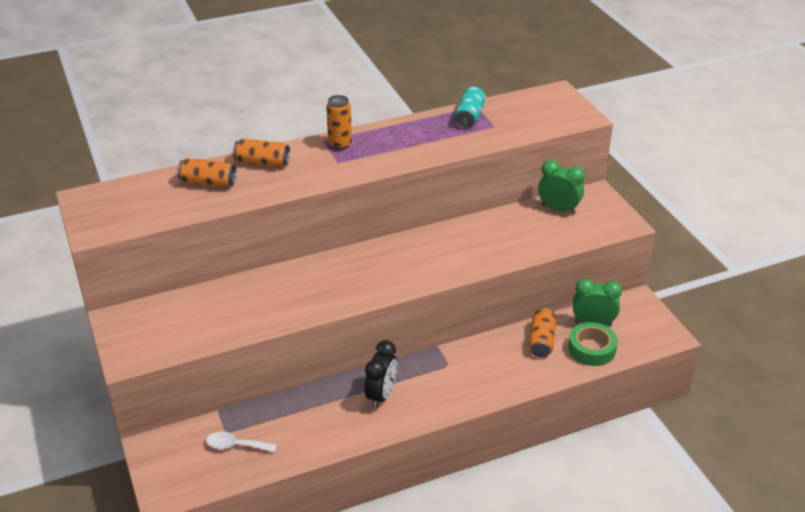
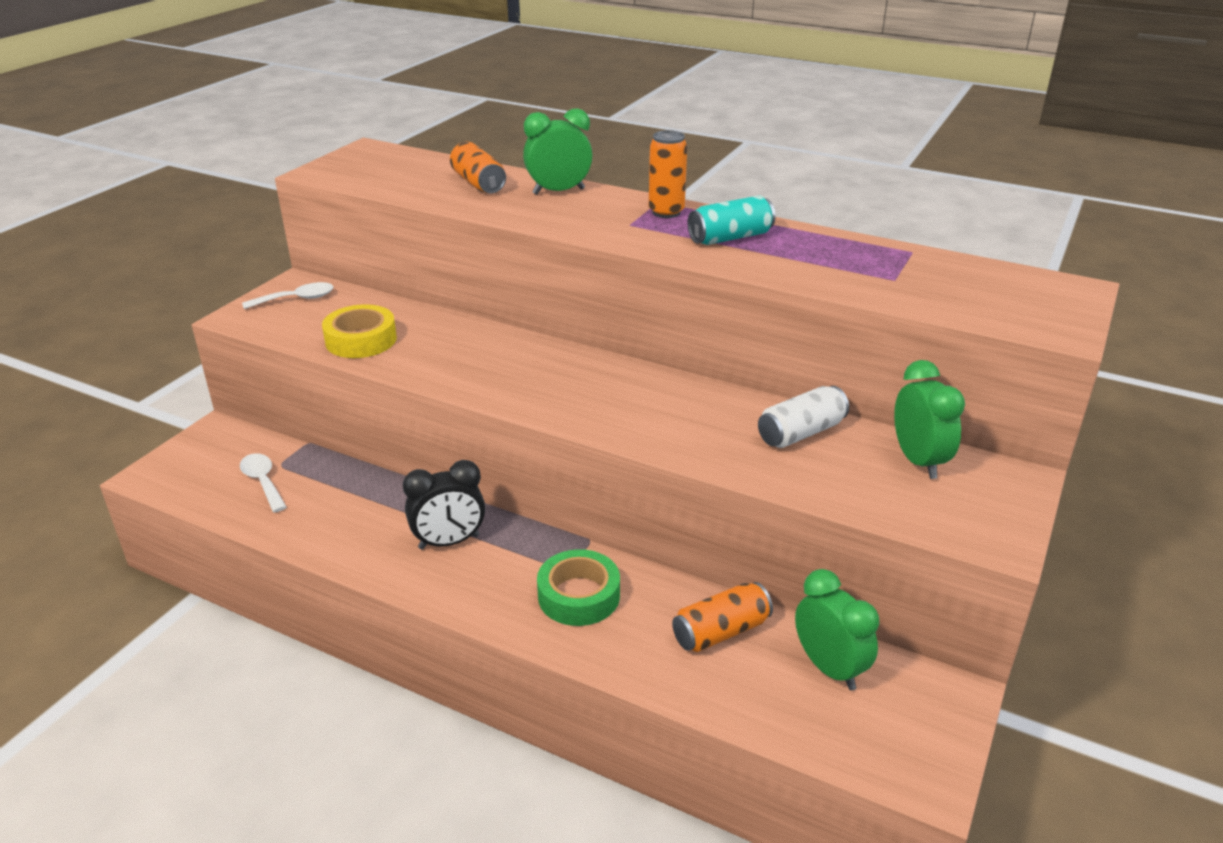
camera: 50 degrees right, 5 degrees down
(139, 326) = (296, 299): none -> white spoon
(230, 321) = (361, 340): none -> yellow tape
(262, 162) = (558, 191): orange can -> green clock
(469, 116) = (880, 256): turquoise can -> turquoise can (730, 238)
(502, 226) = (801, 433): none -> white can
(591, 349) = (772, 695): green tape -> green tape (579, 596)

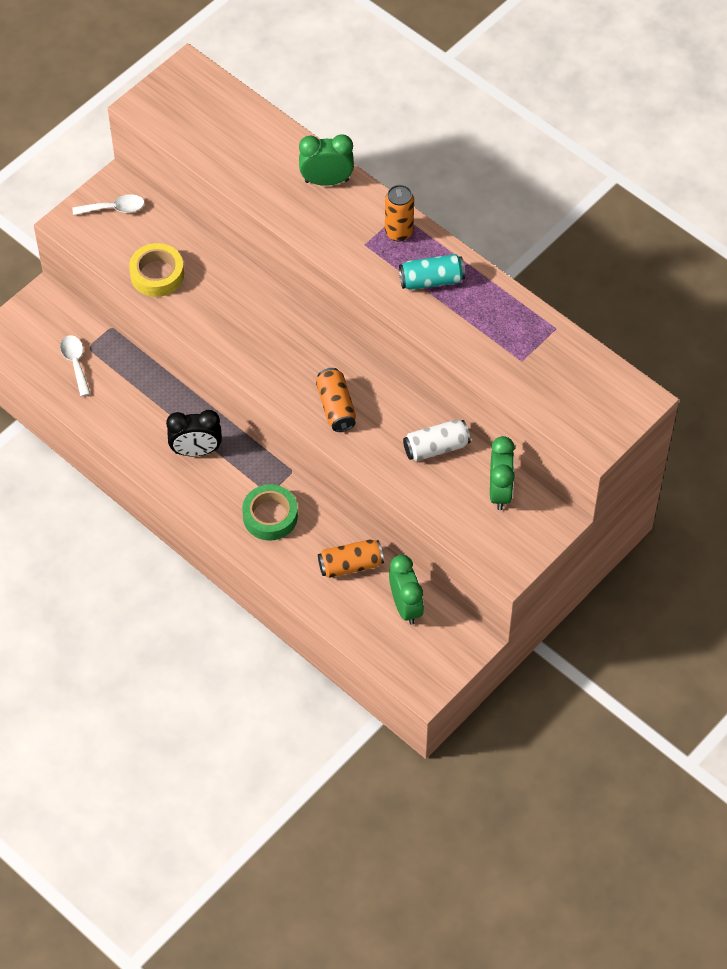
camera: 15 degrees right, 25 degrees up
(478, 183) = (267, 153): orange can -> orange can (336, 407)

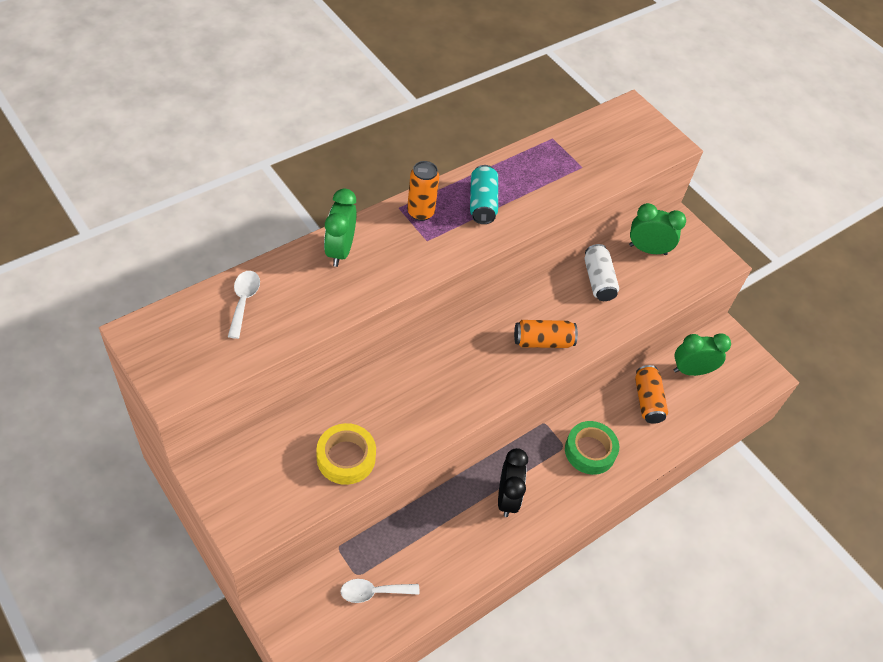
camera: 85 degrees left, 5 degrees down
(114, 208) = (242, 481): white spoon -> white spoon (244, 301)

